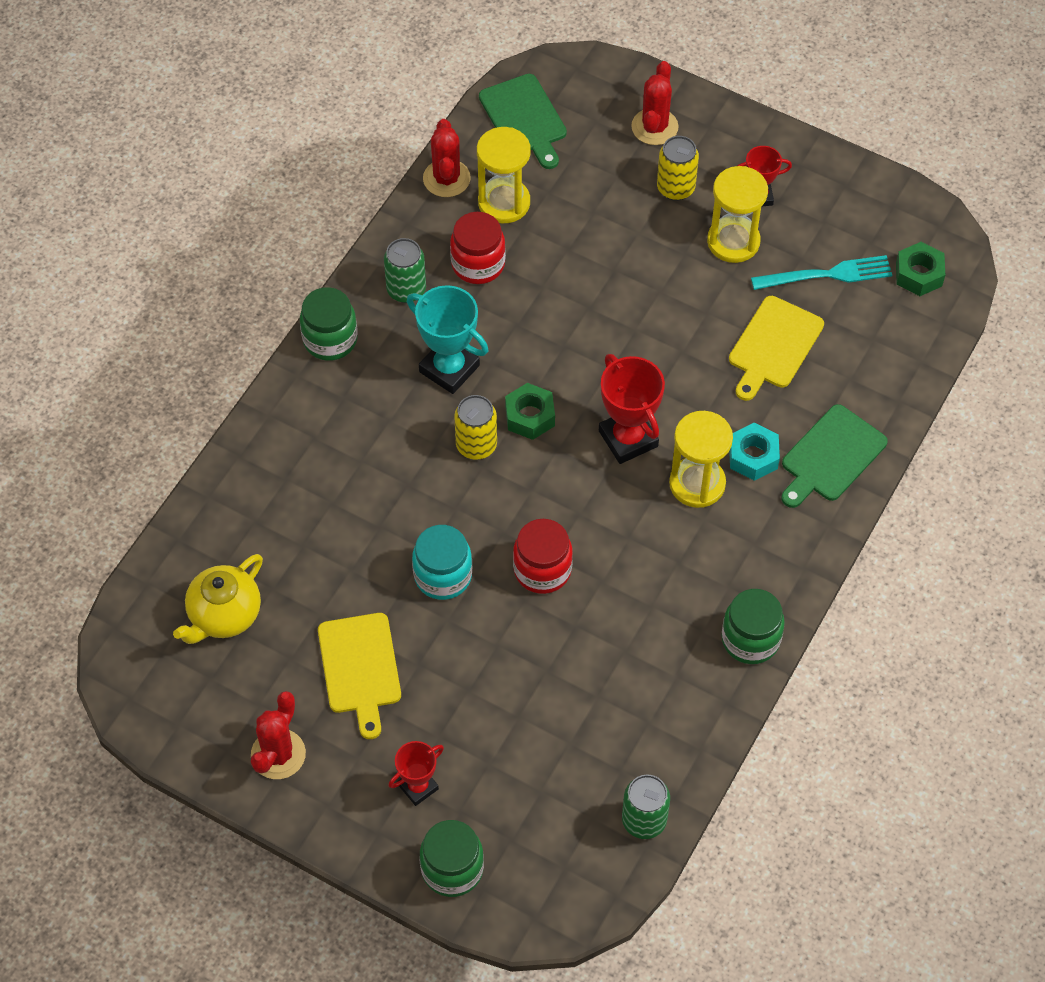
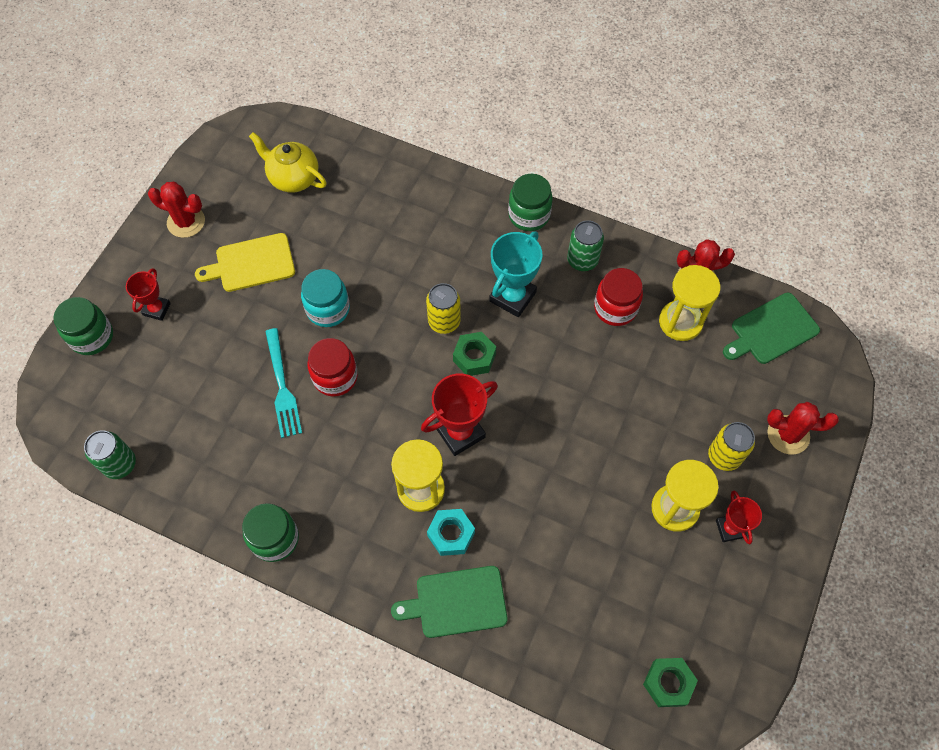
camera: 85 degrees right, 5 degrees up
(418, 787) = (157, 309): red trophy -> red trophy turned 60 degrees clockwise
(774, 346) = (567, 548): yellow cutting board -> none
(827, 274) = (653, 595): turquoise fork -> turquoise fork (282, 387)
(831, 456) = (456, 602): green cutting board -> green cutting board turned 45 degrees counterclockwise

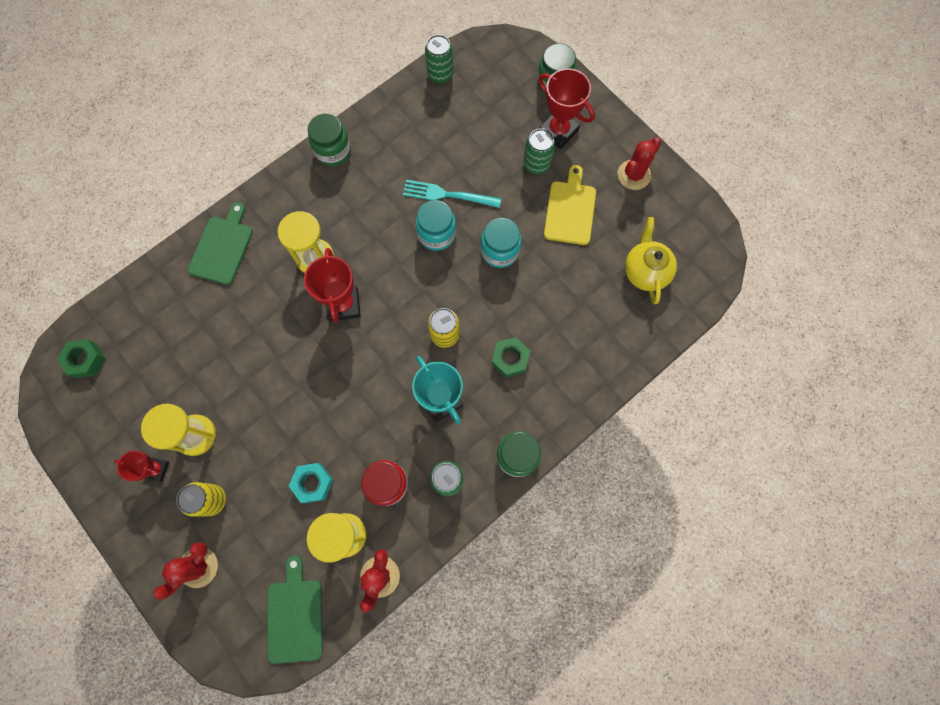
camera: 115 degrees right, 10 degrees up
(157, 309) = (558, 131): red trophy -> red trophy, size x1.65
(208, 314) = (536, 164): none -> green can
(293, 178) = (645, 271): yellow teapot -> yellow teapot turned 60 degrees counterclockwise
(335, 377) = (436, 234): red jar -> turquoise jar
(451, 534) = (270, 264): turquoise nut -> turquoise nut (313, 483)
(474, 357) = (401, 344): green nut -> green nut (510, 359)

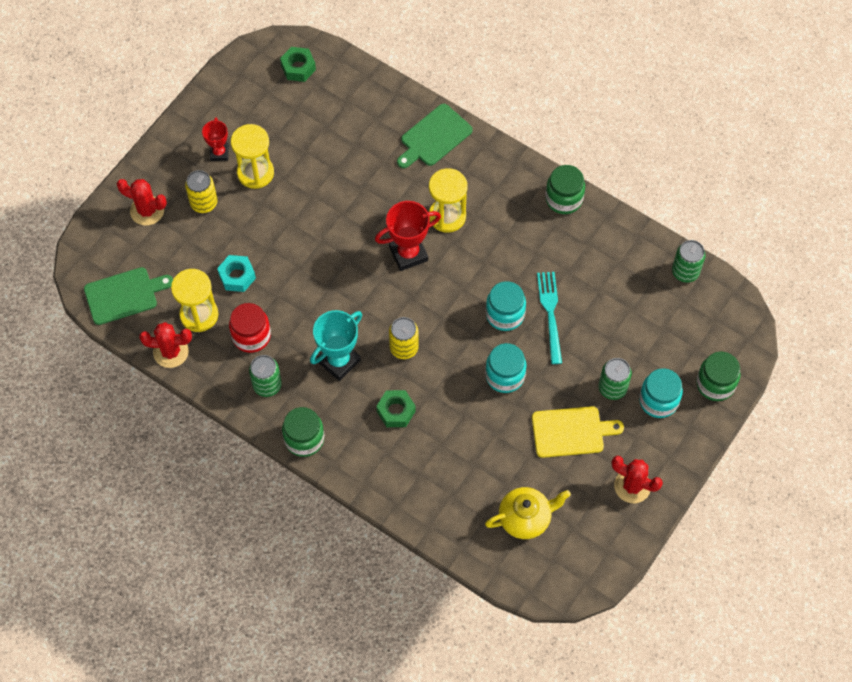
camera: 75 degrees right, 10 degrees down
(222, 247) = (434, 137): green cutting board -> green cutting board turned 135 degrees clockwise
(558, 131) = (658, 401): red trophy -> turquoise jar

